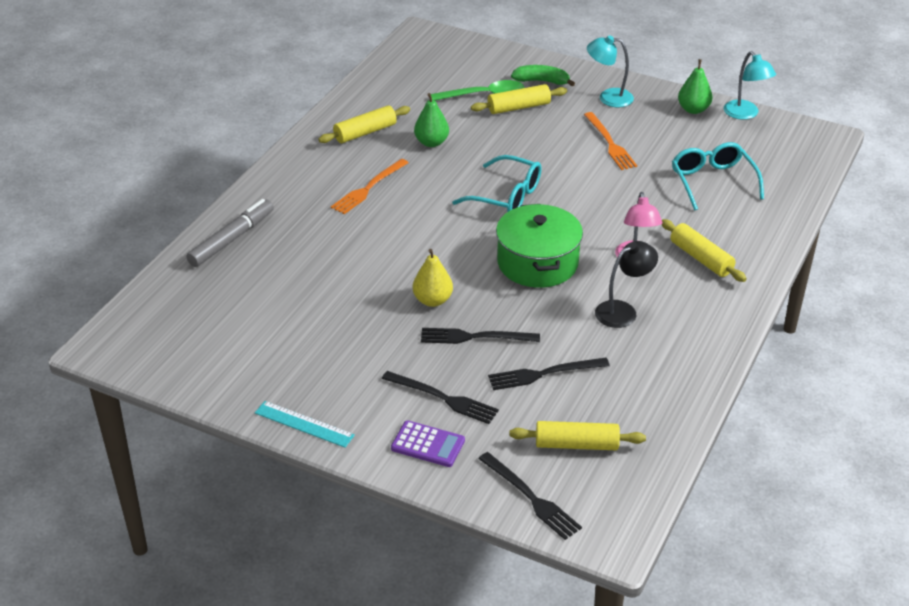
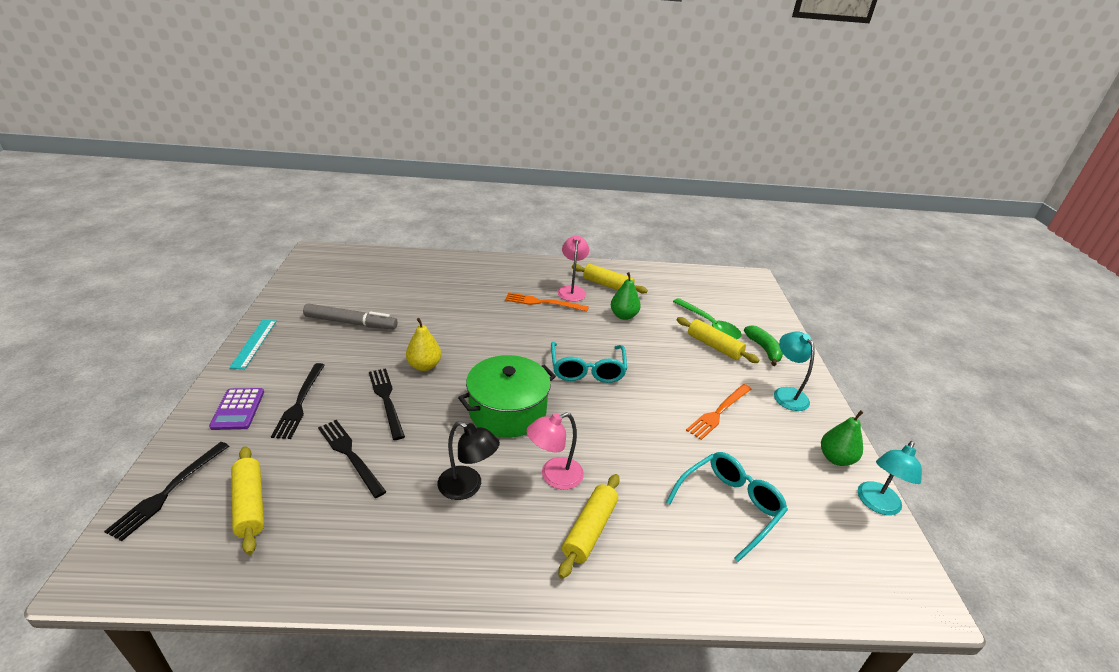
camera: 60 degrees right, 5 degrees down
(231, 239) = (447, 266): grey marker -> grey marker (351, 323)
(357, 160) = (572, 290): none -> pink lamp

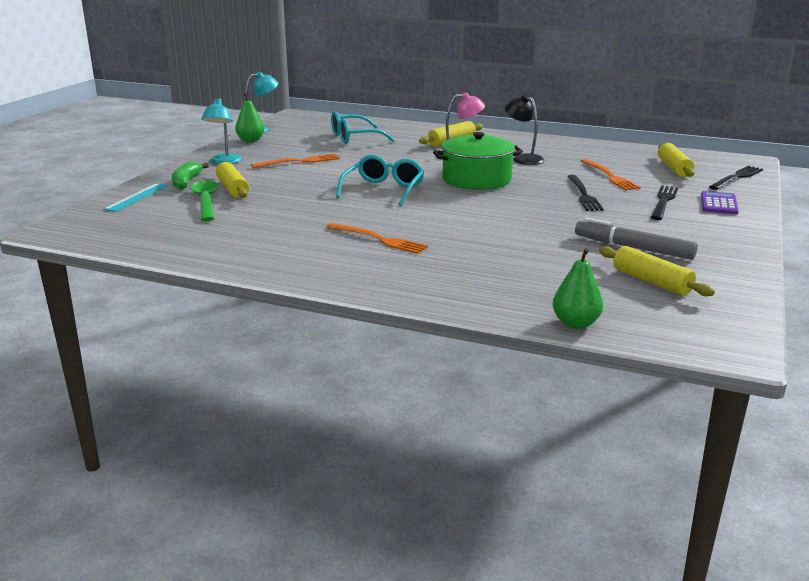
camera: 155 degrees left, 10 degrees down
(254, 343) = (742, 243): turquoise ruler -> turquoise ruler (137, 197)
(350, 455) = (609, 176): black fork -> orange fork
(424, 366) = (546, 209): yellow pear -> none
(572, 290) = (326, 247): pink lamp -> none
(607, 285) = (269, 246): yellow rolling pin -> yellow rolling pin (651, 282)
(623, 316) = (293, 218): green pear -> green pear (575, 323)

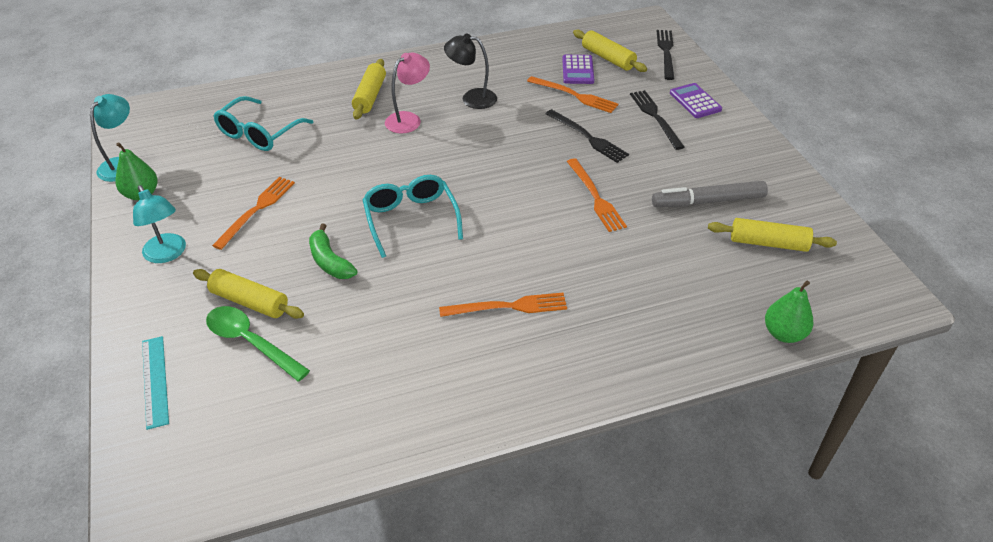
camera: 40 degrees left, 20 degrees up
(186, 182) = (176, 318): green banana -> green banana (330, 261)
(476, 179) = (473, 156): green pot -> none
(536, 219) = (595, 197): none -> orange fork
(635, 167) = (578, 70): none -> purple calculator

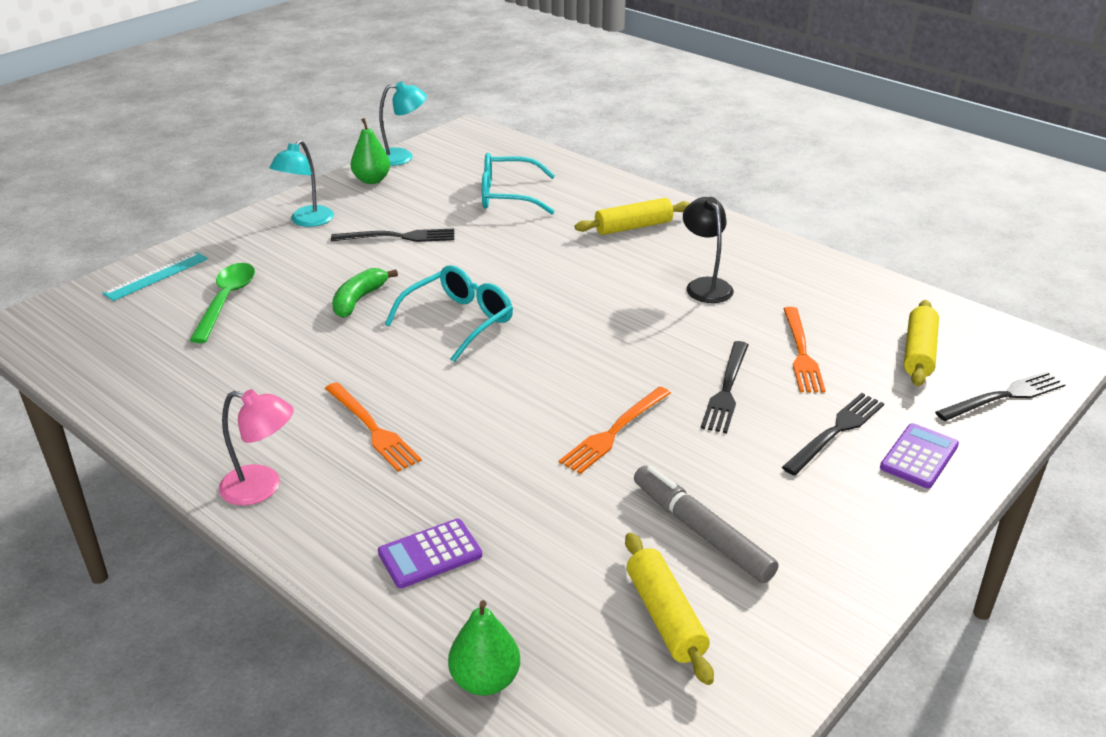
camera: 60 degrees right, 10 degrees down
(250, 301) = (276, 281): yellow rolling pin -> none
(256, 210) = (398, 237): orange fork -> black fork
(408, 119) = (620, 262): pink lamp -> pink lamp (262, 487)
(578, 70) = (859, 338): purple calculator -> purple calculator (430, 554)

